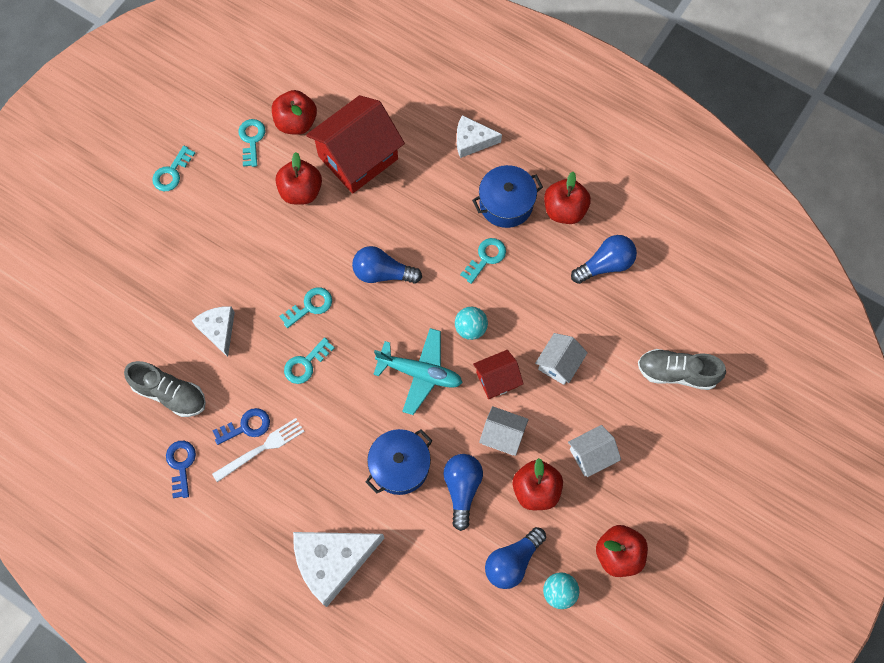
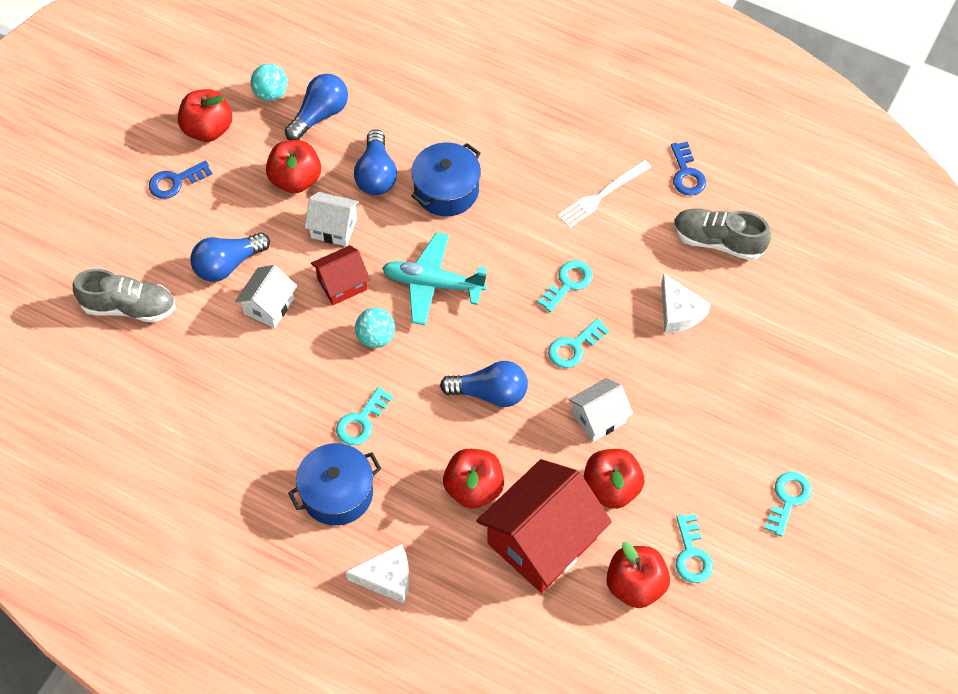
camera: 175 degrees right, 10 degrees down
(246, 426) = (623, 215): blue key -> blue key (175, 182)
(332, 561) = (507, 101): white cheese -> none
(564, 210) = (259, 491): red apple -> red apple (474, 488)
(591, 455) = (233, 216): white house -> white house (599, 418)
(605, 264) = (208, 425): blue light bulb -> blue light bulb (228, 264)

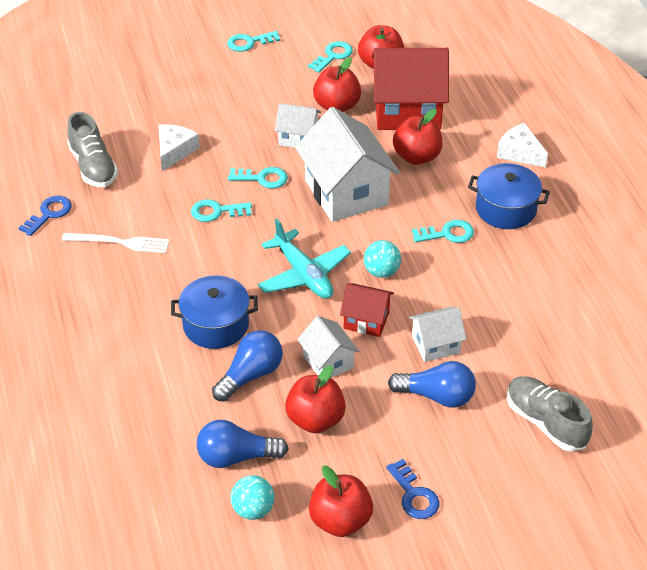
camera: 135 degrees left, 15 degrees down
(175, 182) = (414, 495): blue key -> blue key turned 45 degrees clockwise
(490, 393) = (346, 192): blue light bulb -> white house

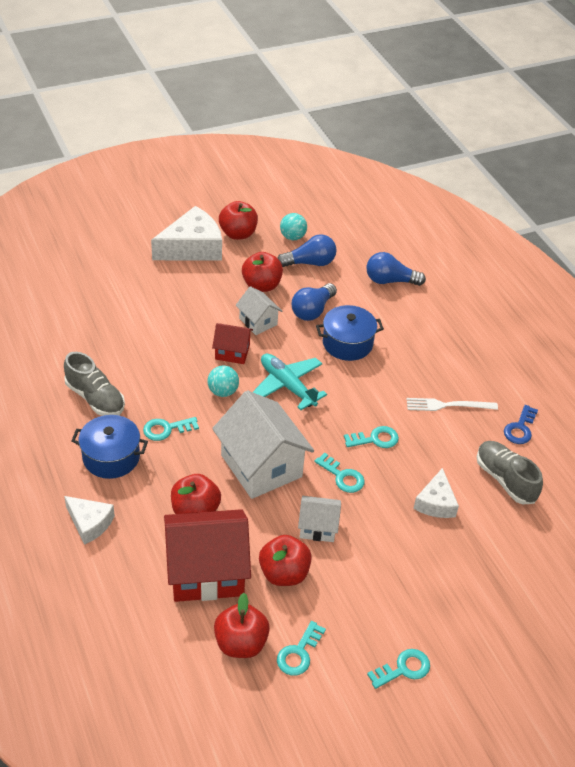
camera: 170 degrees right, 0 degrees up
(262, 178) = (342, 476): turquoise key -> turquoise key turned 135 degrees counterclockwise
(414, 495) = (192, 247): blue key -> white cheese
(435, 344) = (178, 337): white house -> none
(436, 396) = (177, 303): blue light bulb -> blue light bulb (390, 281)
(545, 422) = (101, 290): grey shoe -> grey shoe (95, 398)

